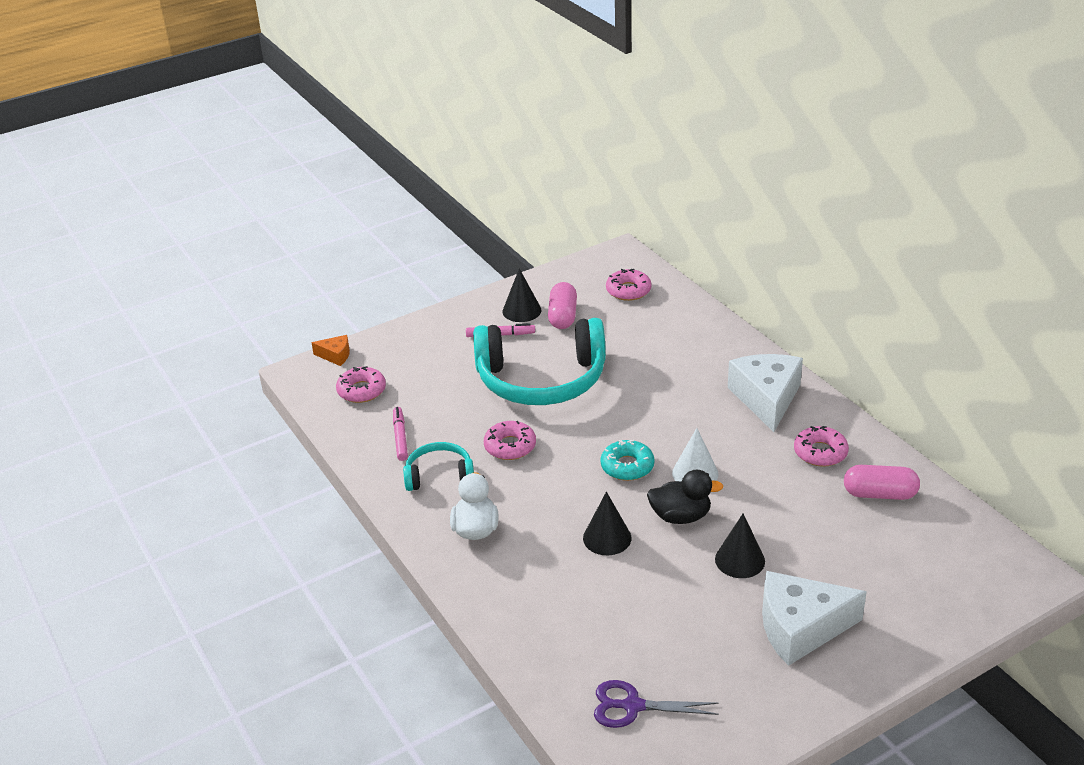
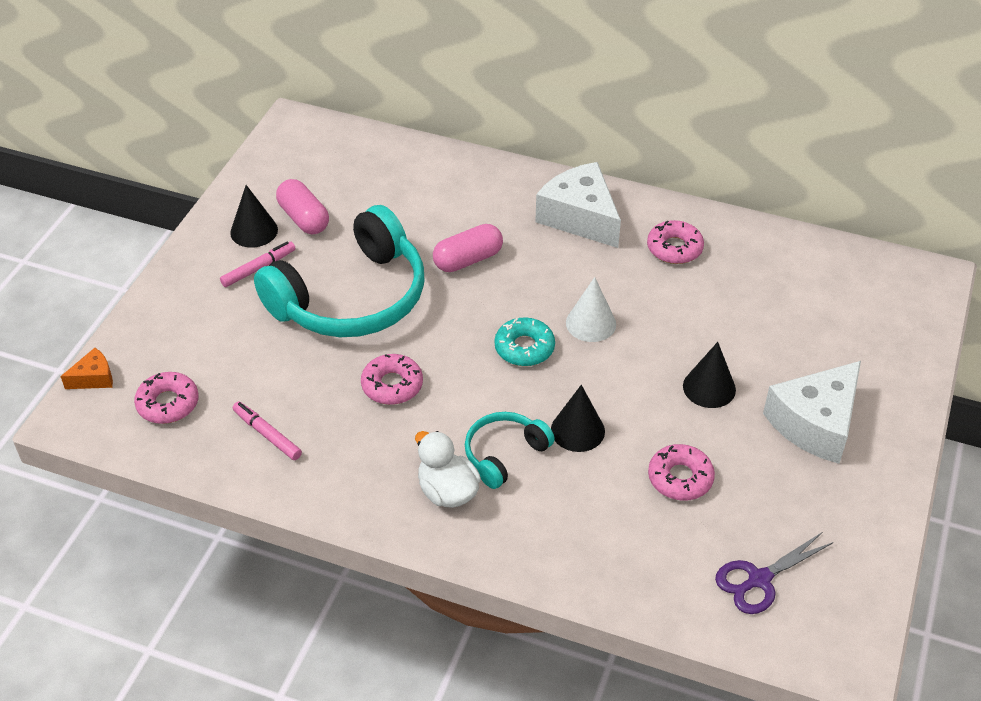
camera: 40 degrees left, 10 degrees up
(439, 475) = (352, 454): turquoise headphones -> turquoise headphones (504, 454)
(628, 290) = (343, 161): pink donut -> pink donut (680, 478)
(680, 516) = (620, 373): black duck -> none
(879, 494) = (757, 264): pink capsule -> pink capsule (468, 260)

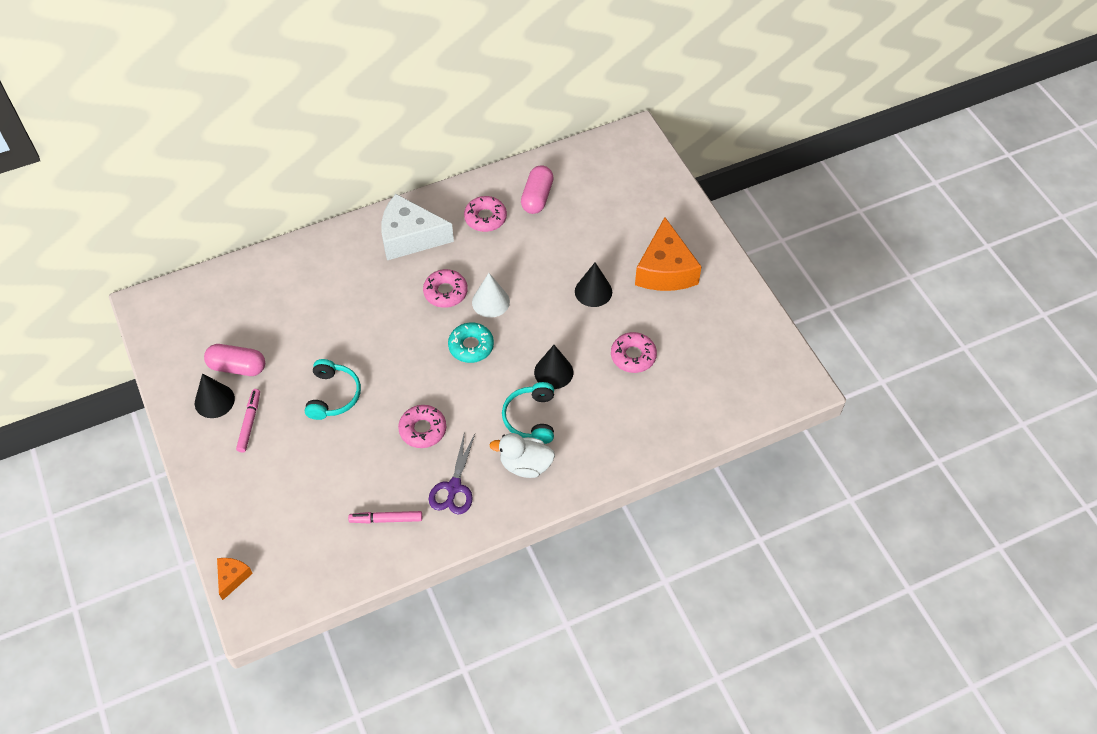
camera: 45 degrees left, 10 degrees up
(168, 404) = (302, 553): pink donut -> pink donut (445, 292)
(352, 298) = (333, 395): turquoise headphones -> turquoise headphones, size x0.48
(468, 260) = (375, 316): pink capsule -> pink capsule (537, 197)
(759, 579) = (725, 379): purple scissors -> purple scissors (454, 487)
(815, 423) = (665, 270): white cheese -> orange cheese

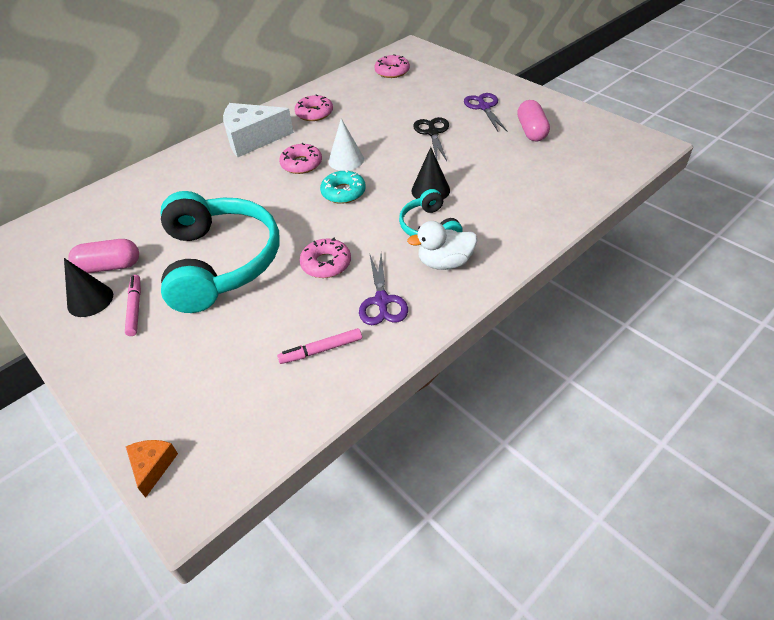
camera: 15 degrees left, 10 degrees down
(333, 395) = (221, 262): turquoise headphones -> turquoise headphones, size x2.06
(537, 197) = (352, 93): pink capsule -> pink capsule (531, 131)
(593, 291) = (433, 133): black cone -> black scissors
(633, 356) = (494, 162): pink donut -> pink donut (392, 71)
(665, 270) = (484, 107): orange cheese -> purple scissors

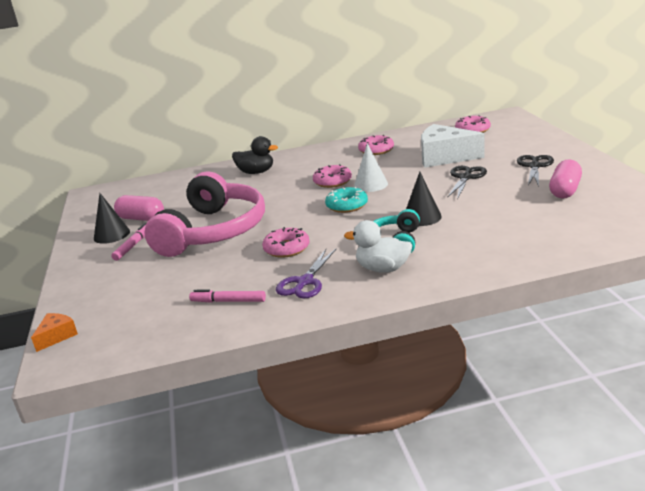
camera: 30 degrees right, 20 degrees down
(201, 168) = (256, 172): none -> black duck
(221, 262) = (213, 231): turquoise headphones -> pink headphones
(253, 139) = (311, 160): white cheese -> white cheese (444, 157)
(484, 107) = (534, 166): purple scissors -> black scissors

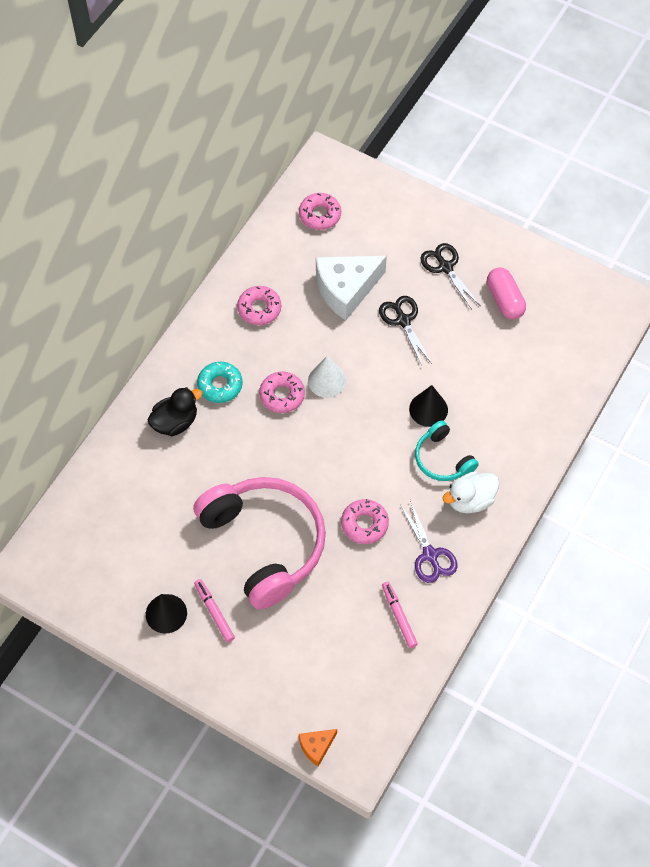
camera: 50 degrees left, 35 degrees up
(56, 336) = (316, 747): orange cheese -> orange cheese turned 105 degrees counterclockwise
(141, 218) = (159, 572): pink capsule -> none
(228, 301) = (399, 616): pink marker -> pink marker turned 105 degrees clockwise
(347, 205) = (343, 429): turquoise donut -> turquoise donut (220, 385)

